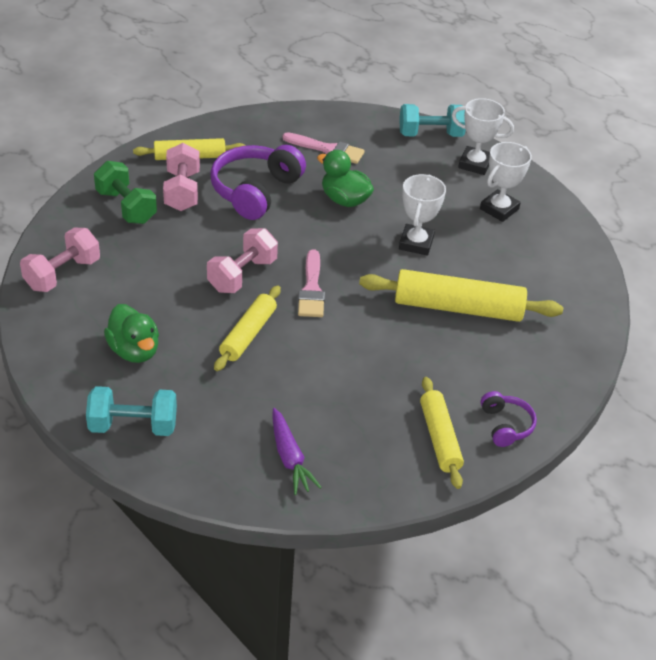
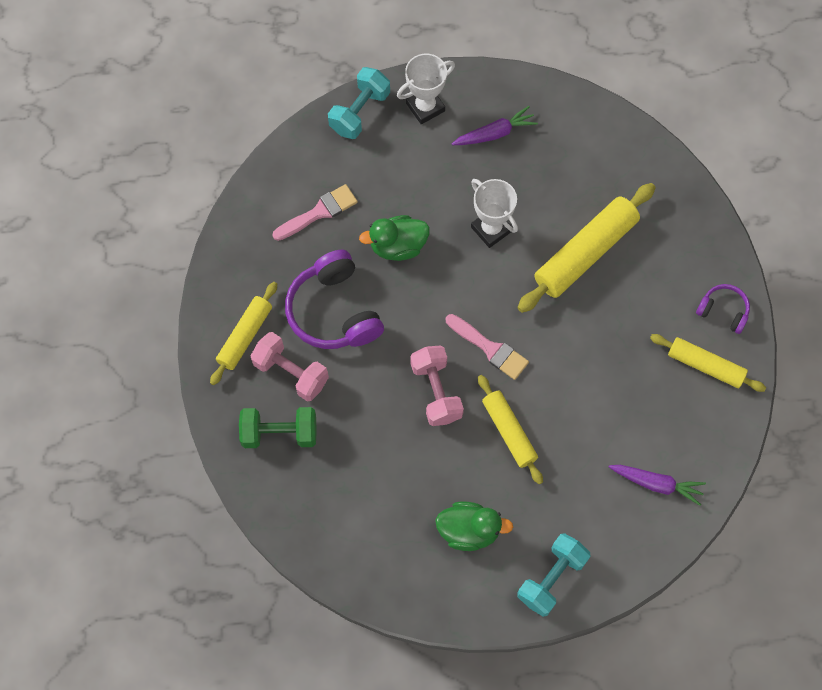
camera: 50 degrees left, 25 degrees up
(63, 274) = (335, 537): pink dumbbell -> none
(499, 209) = (495, 133): white trophy -> purple carrot

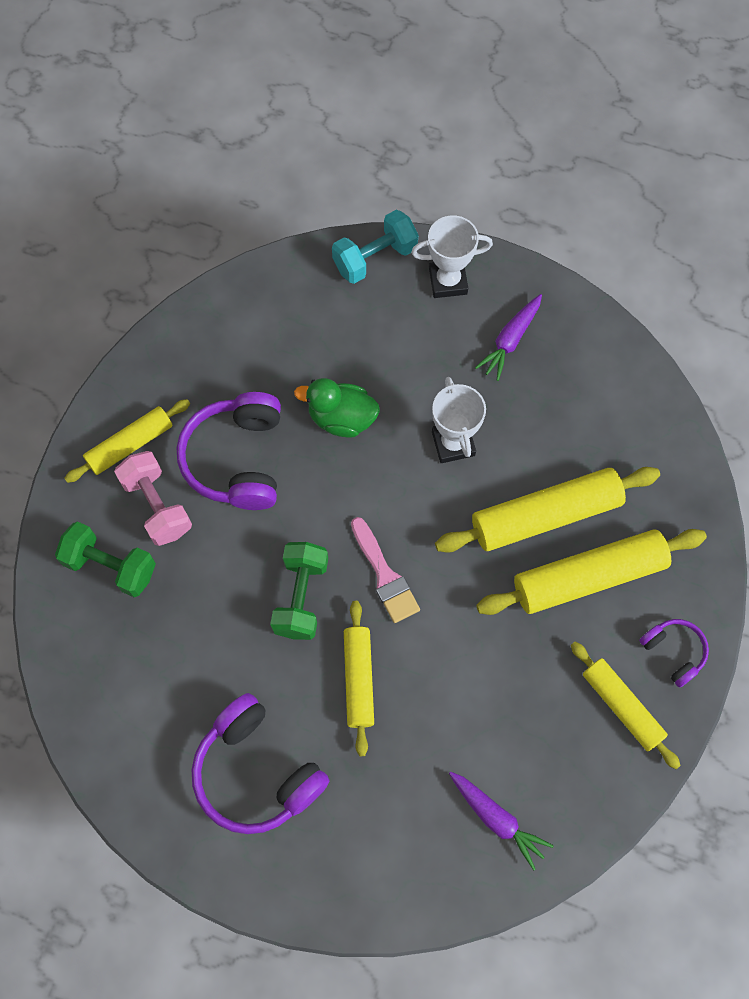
camera: 25 degrees right, 0 degrees up
(319, 212) = (277, 346): pink brush -> none
(436, 391) = (301, 597): pink dumbbell -> green dumbbell
(469, 530) = (257, 771): green duck -> purple headphones
(495, 133) = (510, 341): purple carrot -> purple carrot turned 120 degrees clockwise
(551, 578) = (321, 872): turquoise dumbbell -> none
(638, 284) = (588, 577): none -> yellow rolling pin

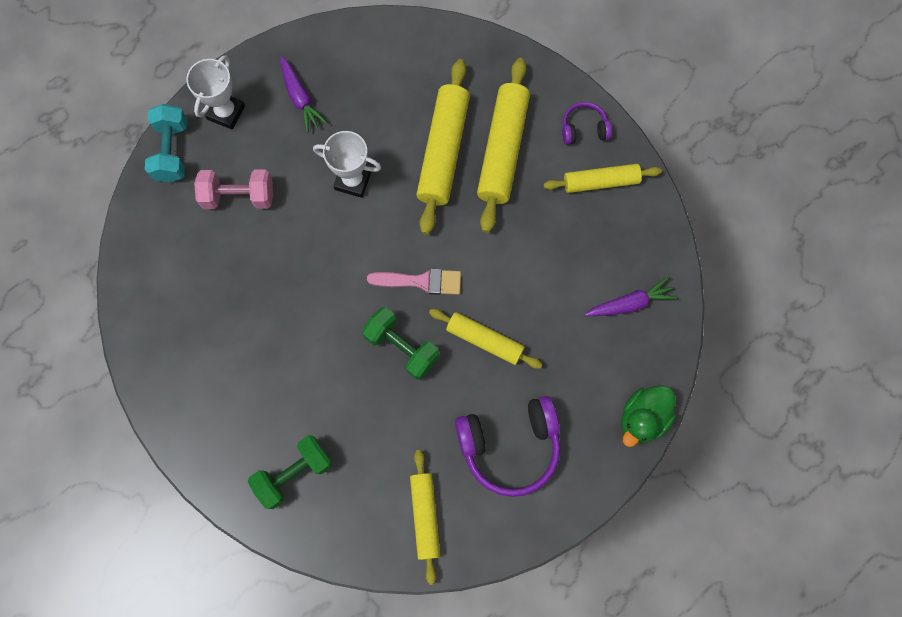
camera: 60 degrees left, 5 degrees up
(130, 445) = (205, 410): yellow rolling pin -> yellow rolling pin (425, 516)
(157, 506) = (268, 415): pink dumbbell -> pink dumbbell (239, 196)
(237, 459) = (268, 336): purple headphones -> none
(341, 418) = (284, 245): green duck -> green duck (642, 418)

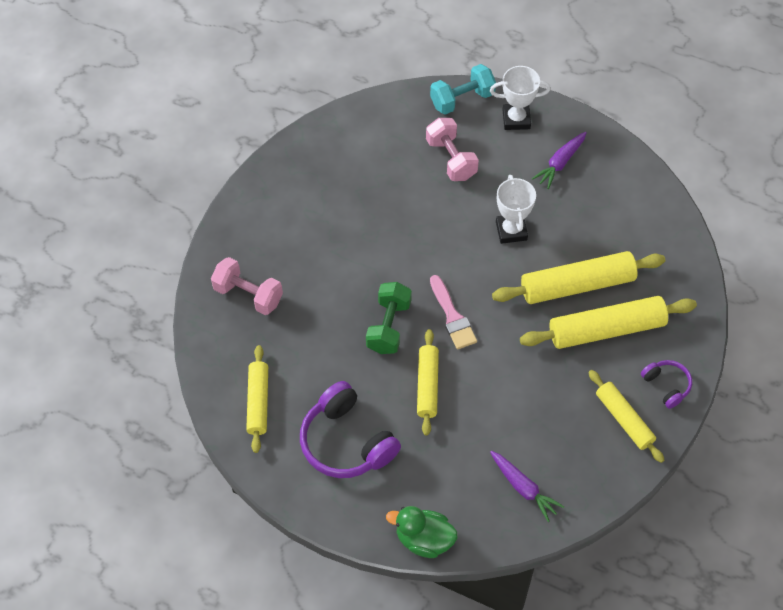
camera: 65 degrees right, 15 degrees down
(294, 474) = (248, 295): green dumbbell -> pink dumbbell
(425, 516) = (258, 402): yellow rolling pin -> yellow rolling pin turned 60 degrees counterclockwise

